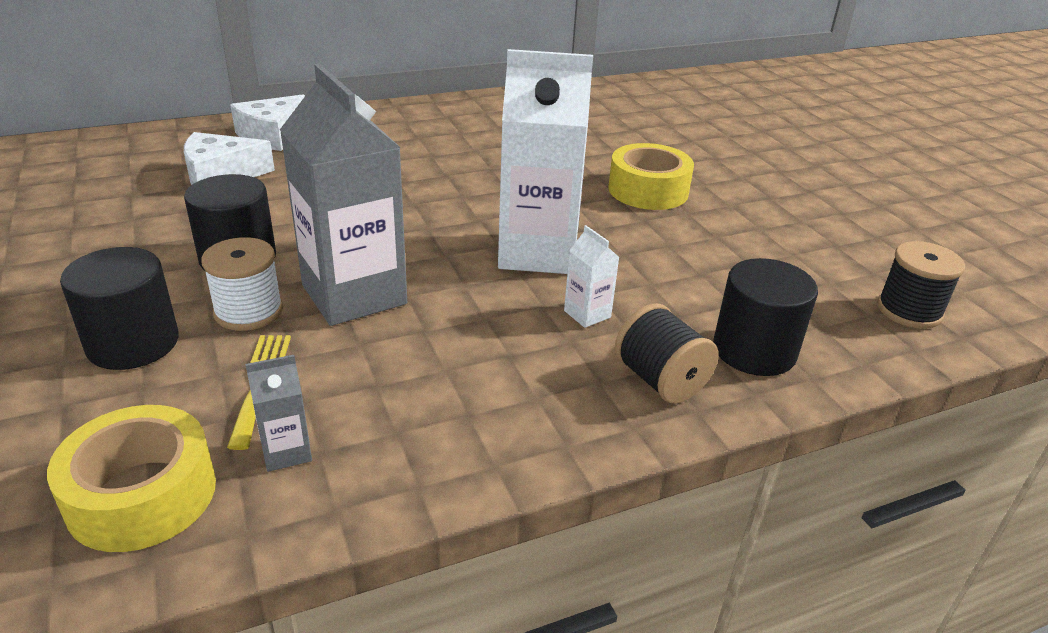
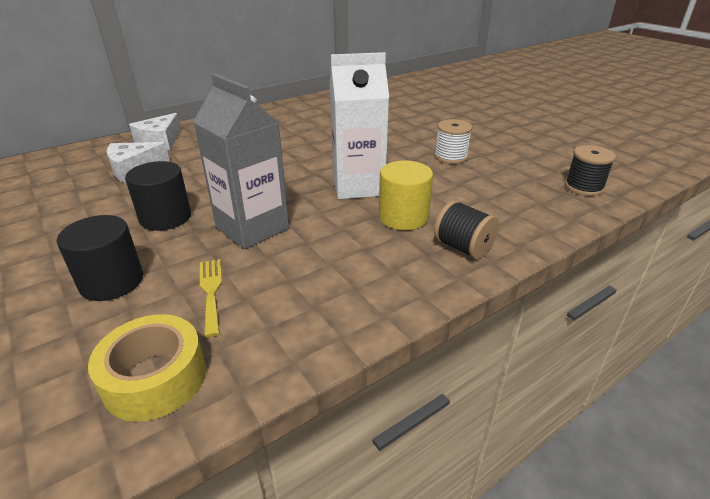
camera: 10 degrees left, 0 degrees up
(248, 311) = (186, 249): white spool -> white spool (450, 157)
(286, 451) = (246, 331): grey carton -> none
(587, 314) = (403, 217): white carton -> yellow cylinder
(648, 190) = (409, 143): yellow tape -> none
(754, 350) = (509, 222): black cylinder -> none

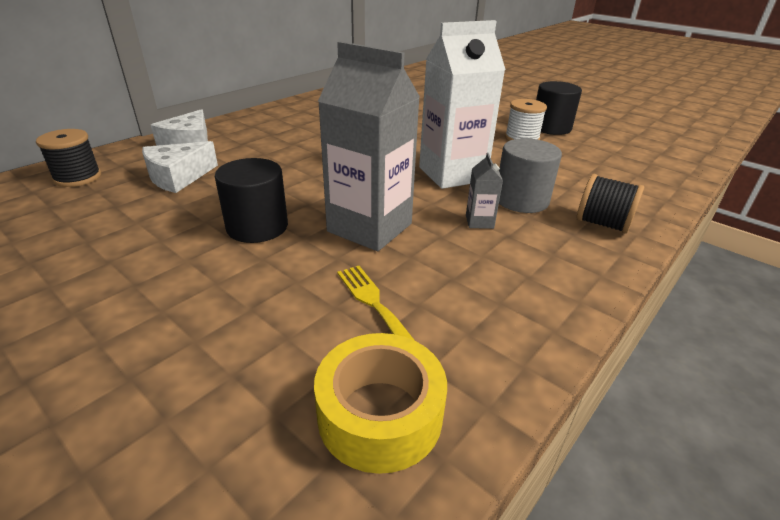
camera: 15 degrees left, 0 degrees up
(112, 282) = (241, 308): black cylinder -> black cylinder (551, 128)
(349, 233) = (479, 222): none -> grey carton
(403, 217) = (521, 200): yellow cylinder -> grey cylinder
(584, 187) = (663, 157): black spool -> black spool (77, 177)

